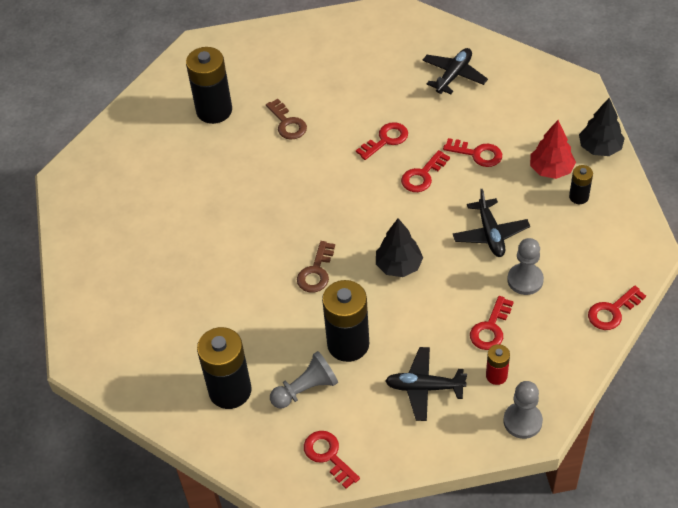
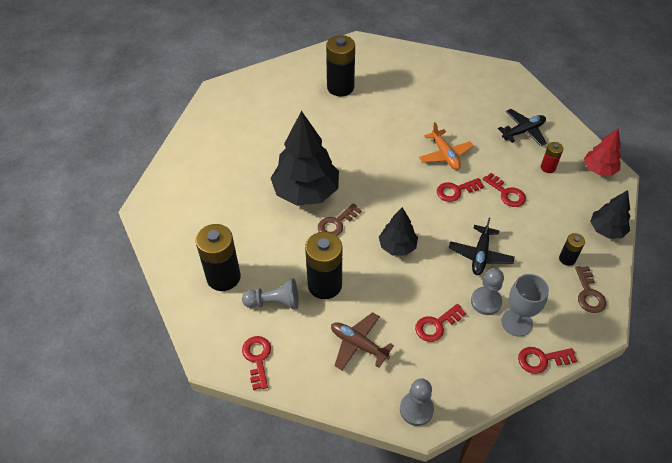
camera: 25 degrees right, 0 degrees up
(258, 252) = (306, 192): none -> black tree
(287, 123) = (383, 115): brown key -> brown key (588, 293)
(386, 140) = (445, 155): red key -> orange plane
(424, 387) = (358, 344): black plane -> brown plane
(496, 375) = (418, 363): red battery -> red battery (548, 167)
(551, 170) = (557, 229): red tree -> red tree (599, 169)
(567, 286) = (516, 322): none -> grey goblet

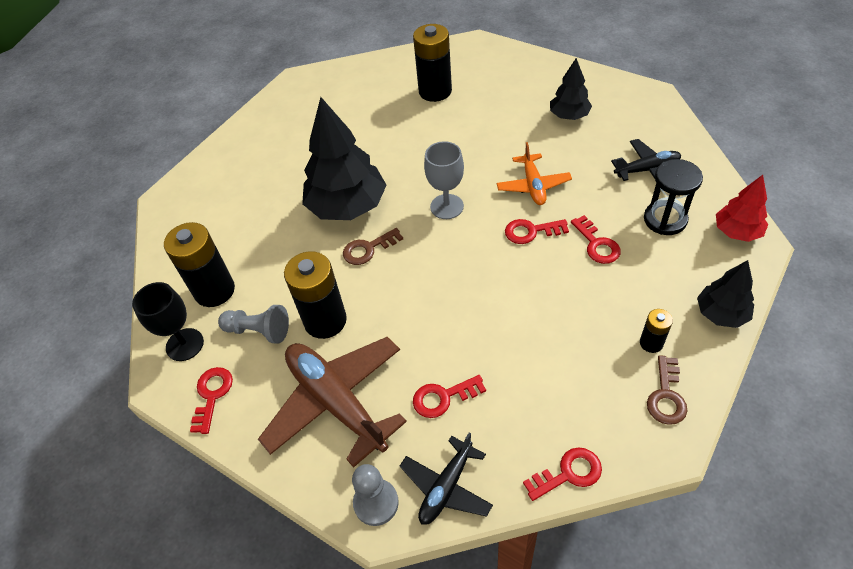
camera: 20 degrees right, 0 degrees up
(217, 324) = (185, 344): none -> black goblet
(358, 344) = (336, 402): brown plane -> brown plane, size x1.77
(397, 246) = (431, 289): black tree -> black tree (569, 116)
(480, 255) = (533, 317): black plane -> black plane (446, 487)
(486, 301) = (519, 379): grey pawn -> none
(516, 322) = (551, 415): grey goblet -> grey goblet (447, 206)
(542, 359) = (568, 473): red key -> red key turned 150 degrees clockwise
(548, 167) = (665, 219): red battery -> black hourglass

